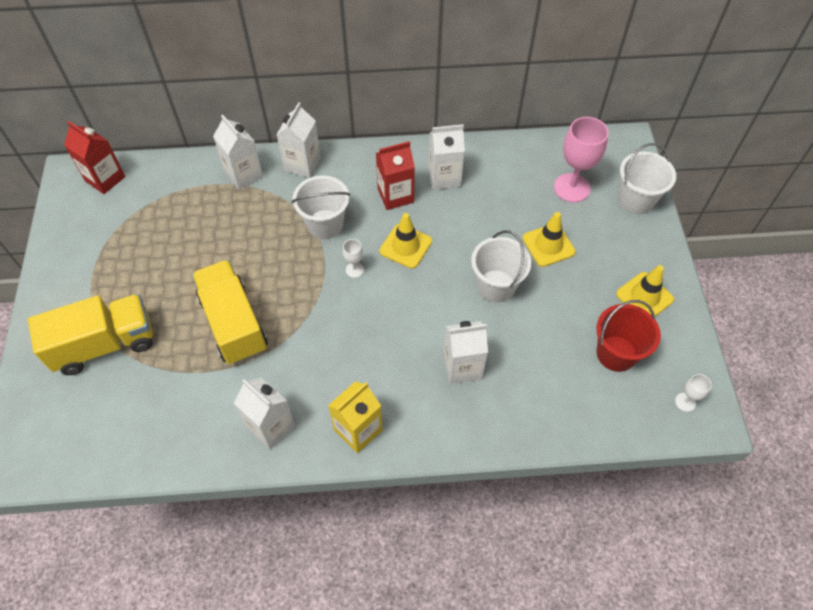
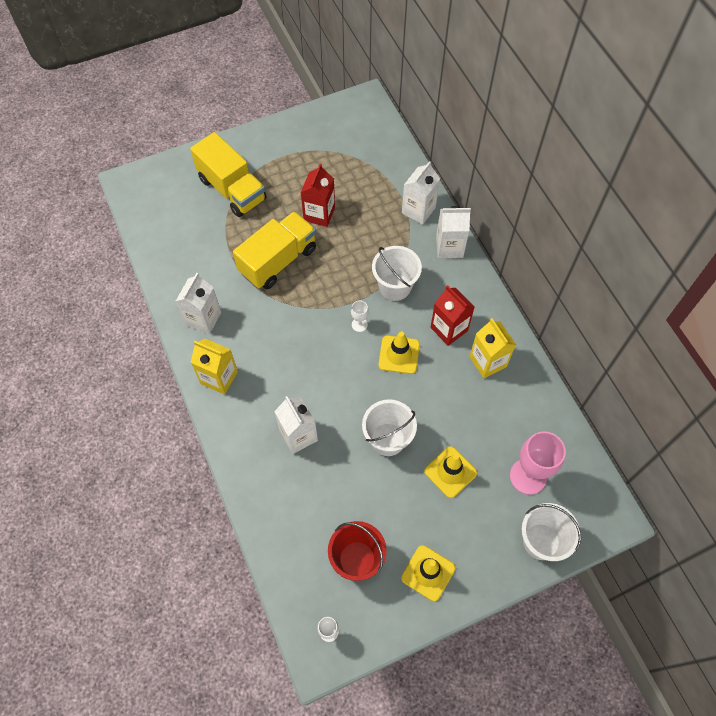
camera: 70 degrees right, 5 degrees up
(105, 179) = (371, 123): red carton -> red carton (319, 214)
(444, 177) = (488, 361): white carton -> yellow carton

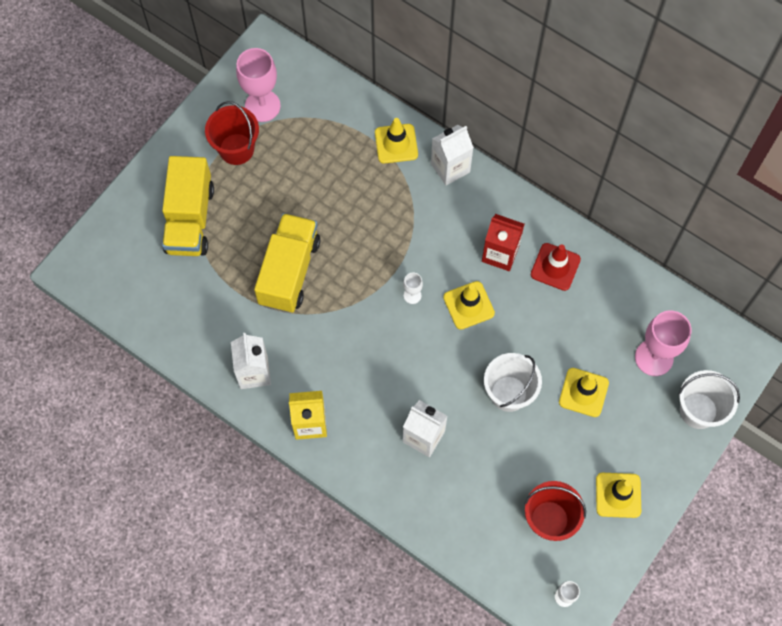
camera: 30 degrees left, 5 degrees up
(232, 189) = (190, 219): yellow truck -> yellow truck turned 75 degrees clockwise
(298, 158) = (236, 149): none -> red bucket
(319, 214) = (298, 199): red carton -> none
(336, 138) = (262, 106): none -> pink goblet
(395, 287) = (422, 238): white bucket -> none
(418, 210) = (396, 144): white carton -> yellow traffic cone
(488, 361) = (555, 267): yellow carton -> red traffic cone

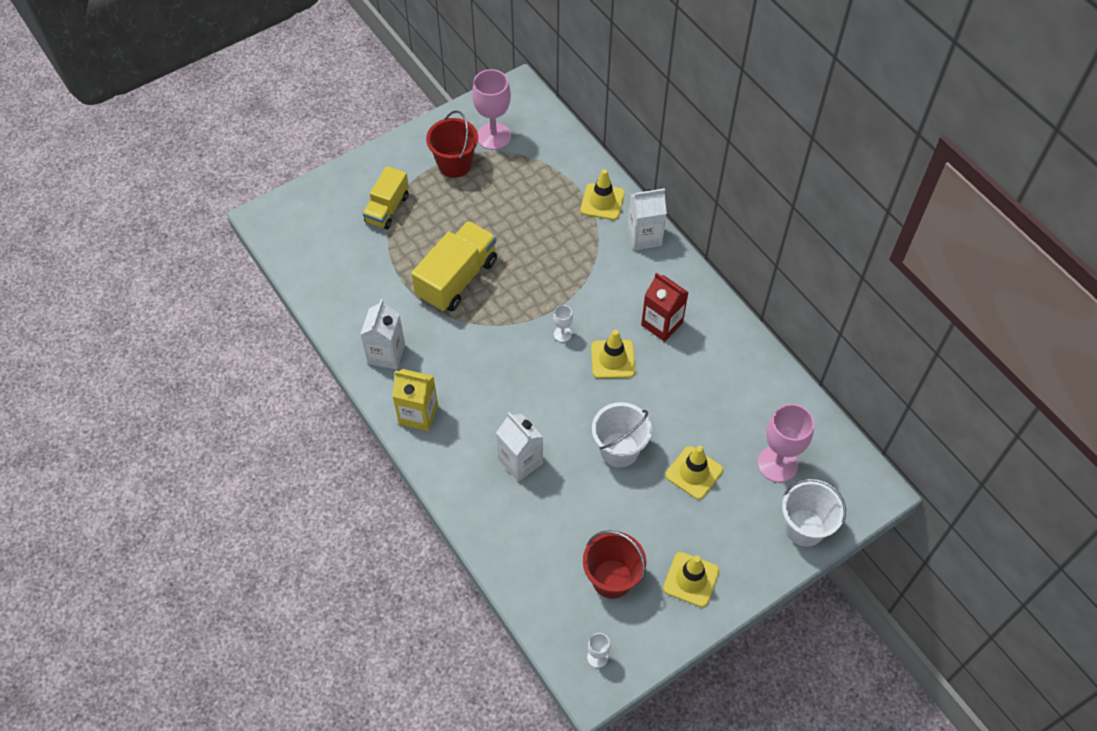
camera: 20 degrees right, 10 degrees down
(190, 219) = (387, 208): yellow truck -> yellow truck, size x0.64
(555, 267) = (711, 351): red traffic cone -> none

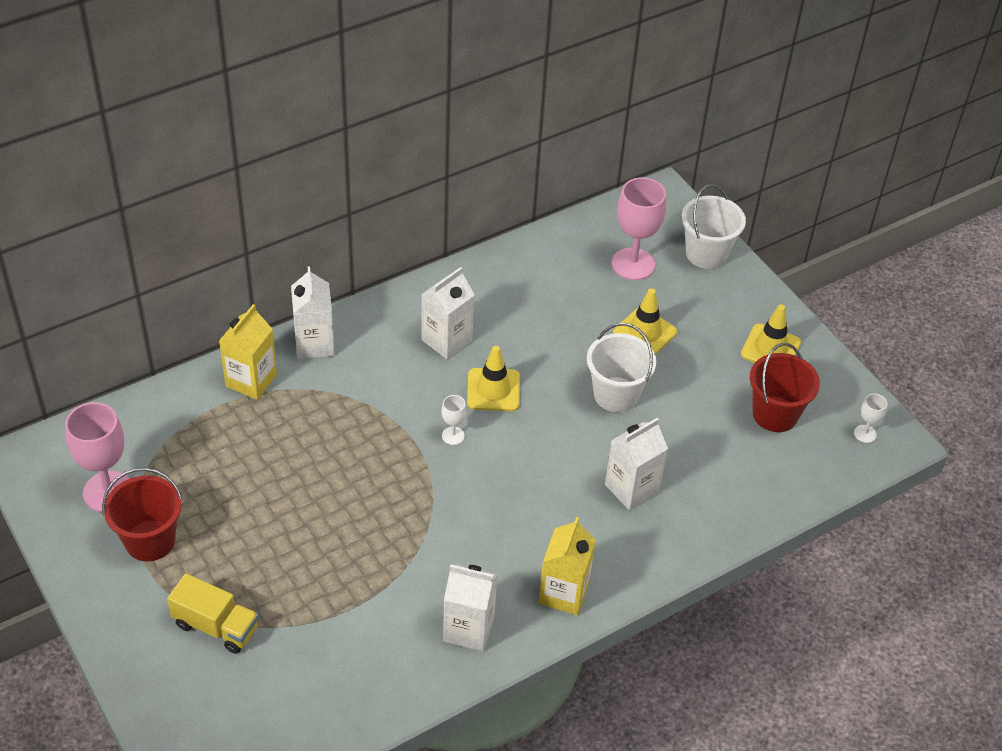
camera: 90 degrees left, 10 degrees down
(457, 279) = (354, 544): yellow truck -> none
(602, 202) = (251, 380): yellow traffic cone -> yellow carton
(662, 324) = (446, 340): red carton -> white carton

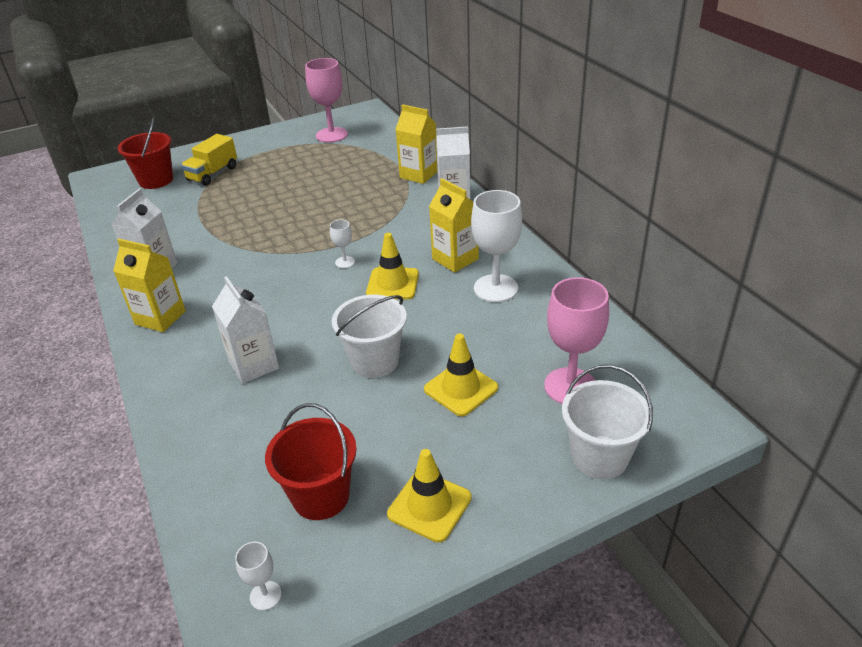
camera: 100 degrees right, 10 degrees down
(150, 540) = (288, 150): red bucket -> red bucket (156, 180)
(446, 340) = (455, 259): white carton -> yellow carton
(499, 308) = (495, 288): none -> white goblet

